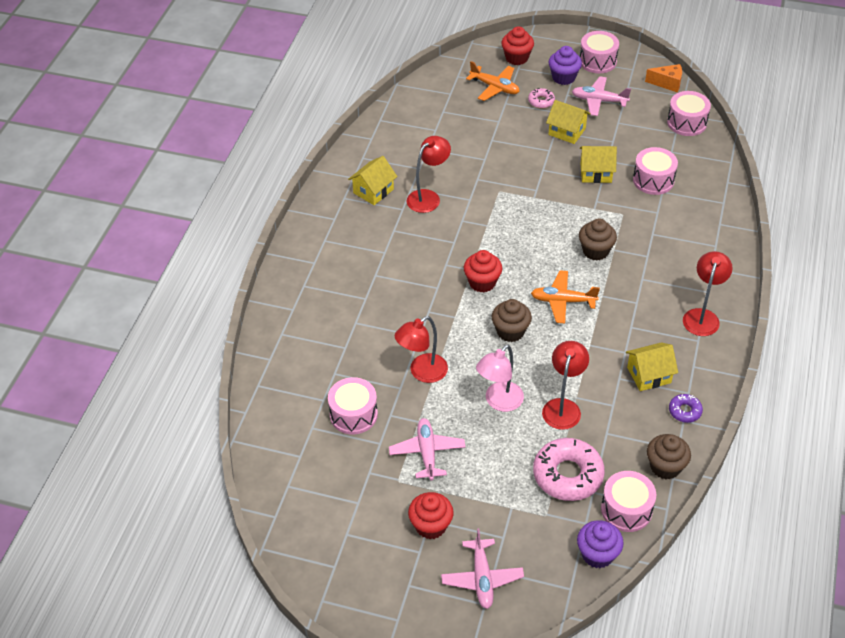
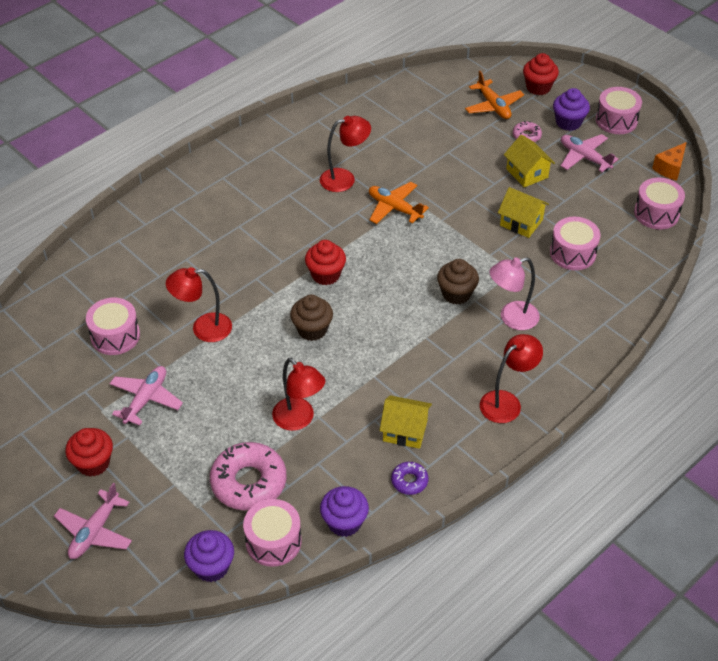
camera: 30 degrees right, 0 degrees up
(373, 191) = (301, 153): yellow house -> none
(499, 402) = (246, 387): pink lamp -> pink lamp (511, 318)
(563, 301) = (384, 325): orange plane -> orange plane (394, 208)
(563, 407) = (299, 420): red lamp -> red lamp turned 90 degrees clockwise
(665, 467) = (344, 522): brown cupcake -> purple cupcake
(667, 83) = (670, 168): orange cheese -> orange cheese turned 90 degrees clockwise

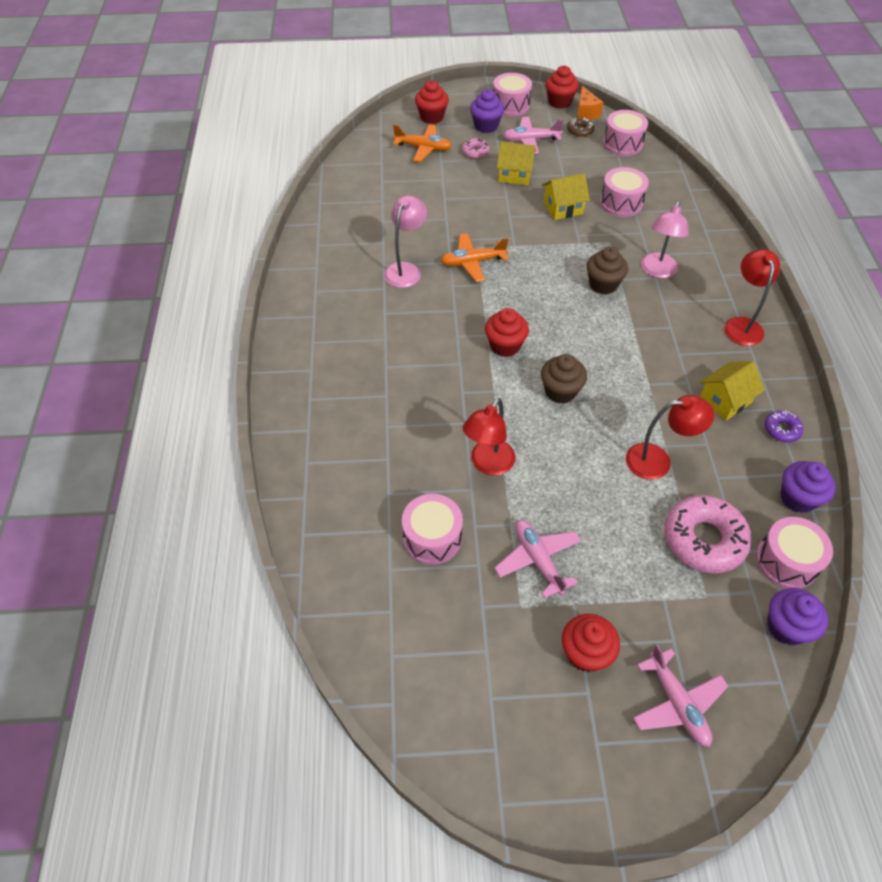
camera: 50 degrees left, 5 degrees up
(345, 179) = (406, 270): red lamp -> pink lamp
(638, 179) = (580, 131): none -> brown donut
(662, 145) = (559, 102): none -> red cupcake

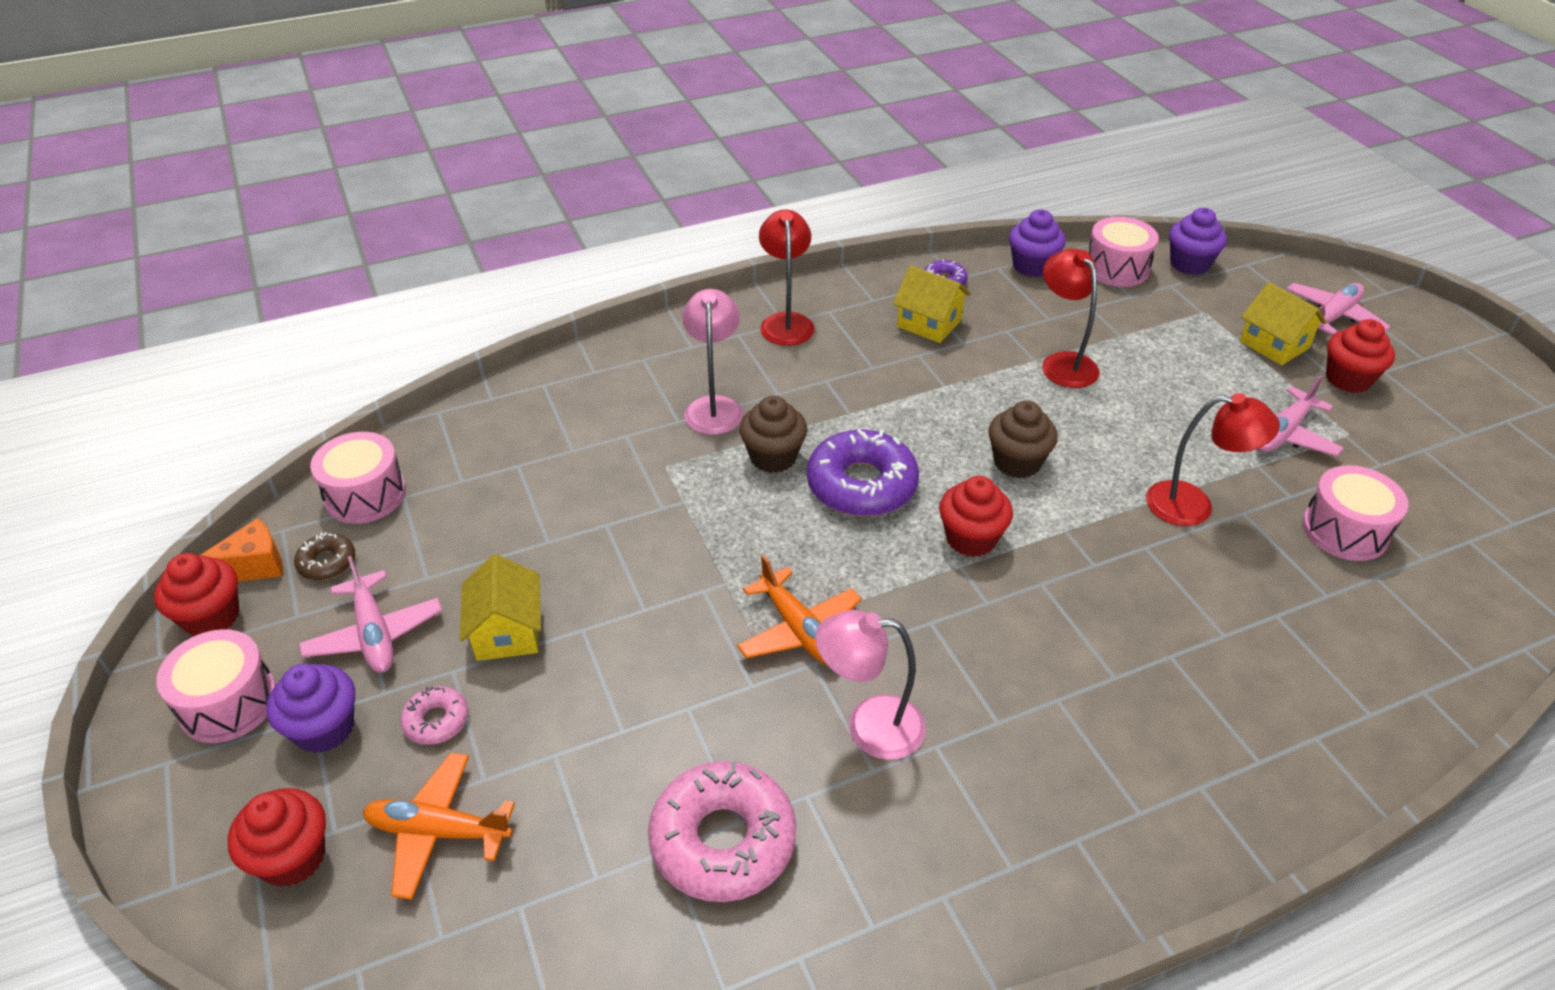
camera: 110 degrees left, 10 degrees down
(423, 148) = (438, 831): orange plane -> orange plane turned 75 degrees counterclockwise
(563, 208) = (593, 539): yellow house -> yellow house (1274, 344)
(566, 314) = (861, 485): none -> purple donut
(621, 203) = (554, 469): pink drum -> none
(657, 271) = (714, 406): pink lamp -> pink lamp turned 90 degrees counterclockwise
(704, 539) = (1139, 319): pink donut -> pink donut (723, 840)
(741, 325) = (786, 322): red lamp -> red lamp turned 105 degrees clockwise

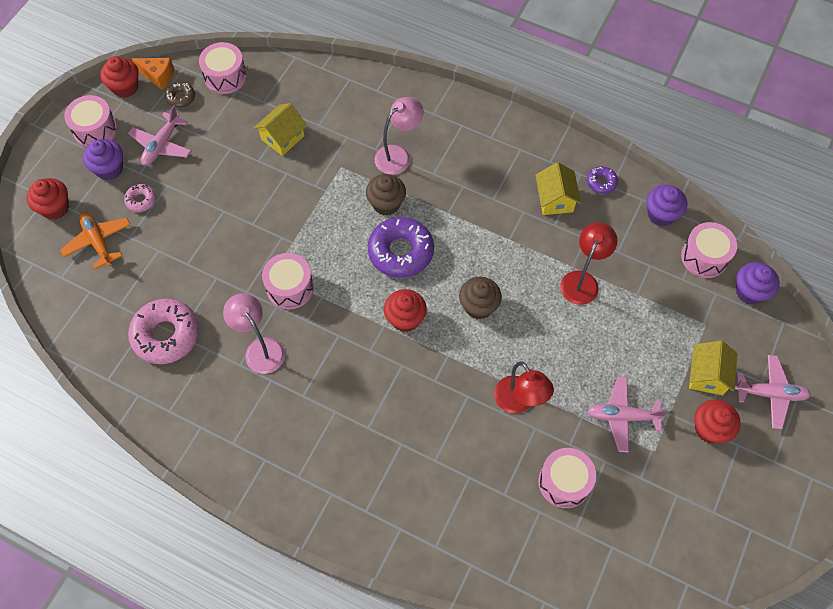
camera: 50 degrees right, 20 degrees up
(507, 632) = (200, 187): yellow house -> yellow house (282, 138)
(786, 322) = (492, 137): red lamp -> none
(798, 629) = (290, 288): orange plane -> pink drum

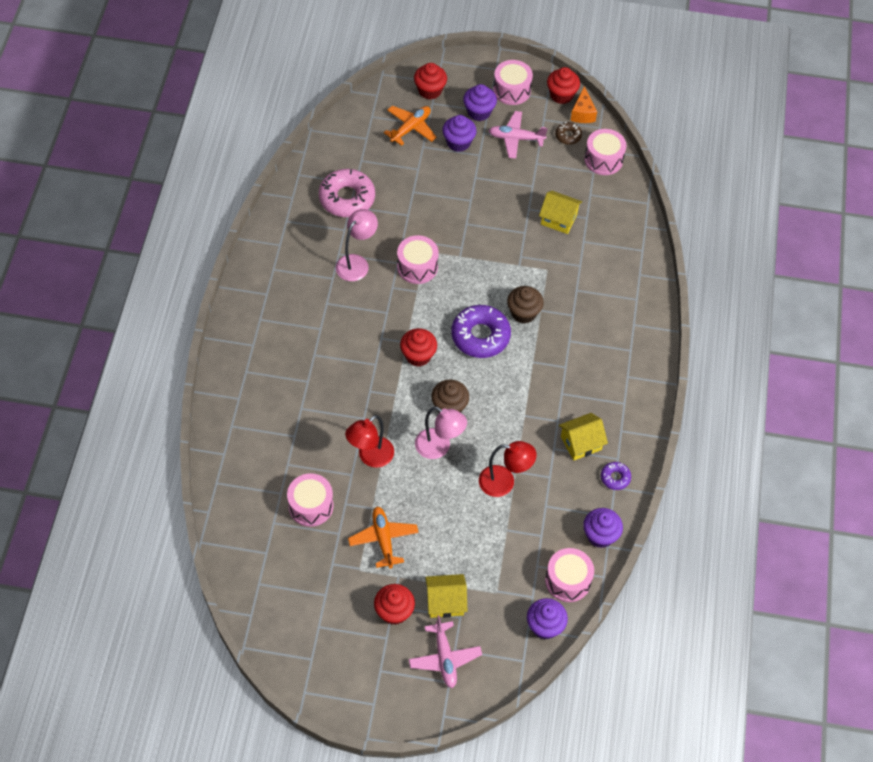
camera: 70 degrees right, 5 degrees down
(141, 200) = (458, 142): pink donut -> purple cupcake
(398, 155) = (577, 309): pink lamp -> pink lamp (439, 447)
(622, 416) = (383, 539): pink plane -> orange plane

